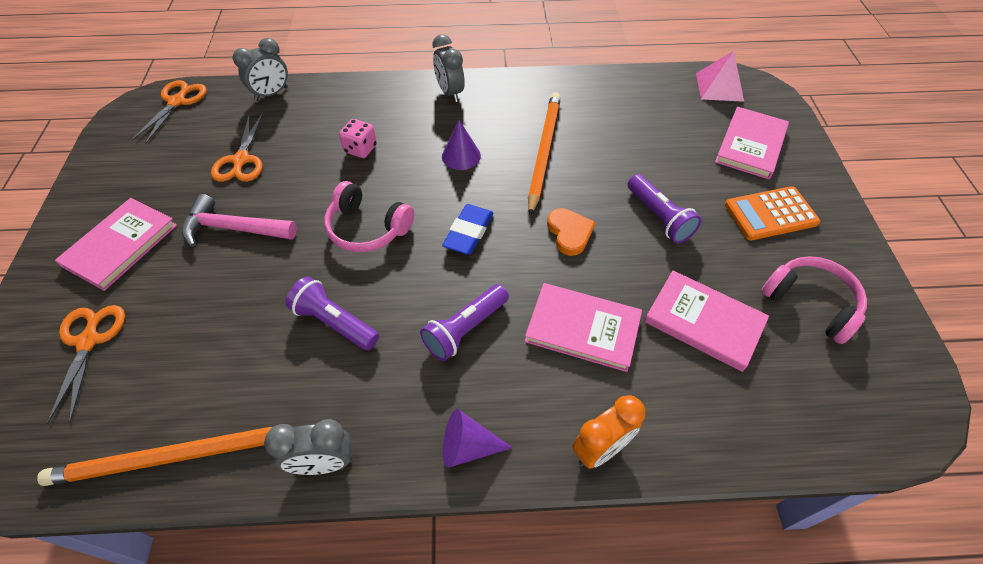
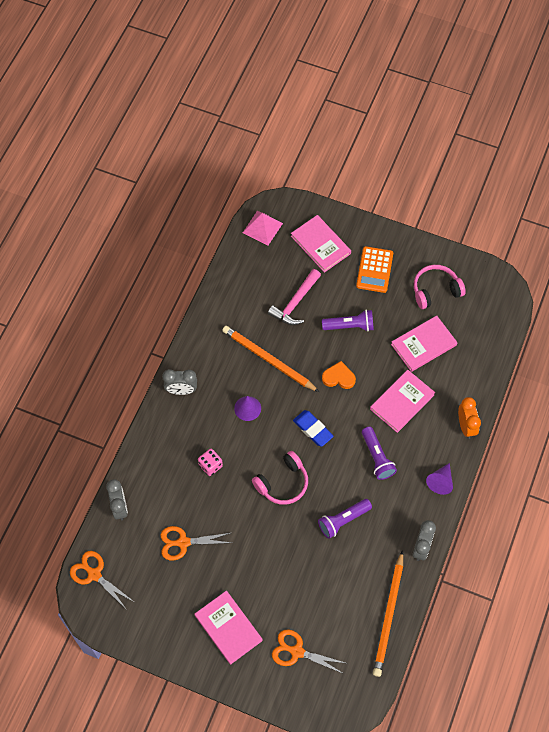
camera: 65 degrees left, 10 degrees up
(233, 228) = (246, 559): pink hammer -> pink hammer (295, 303)
(241, 160) = (183, 542): orange scissors -> orange scissors turned 150 degrees clockwise

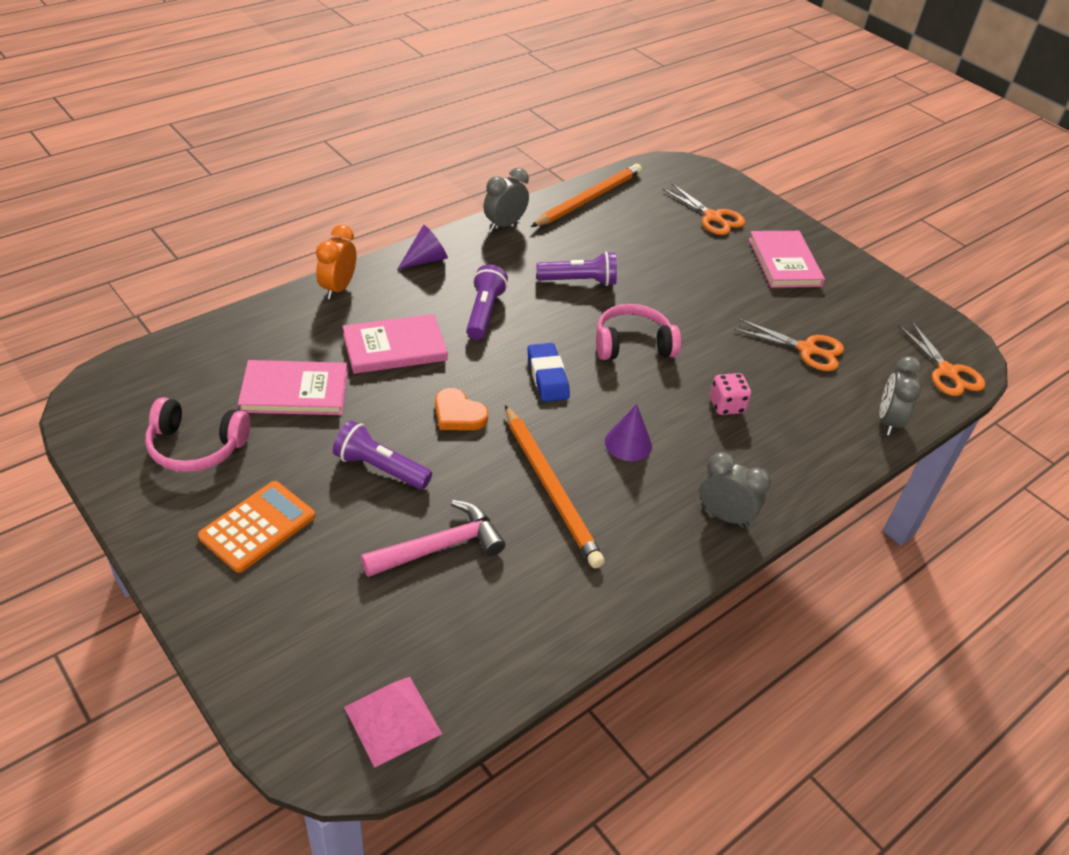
camera: 155 degrees left, 20 degrees down
(320, 245) = (309, 621): pink book -> none

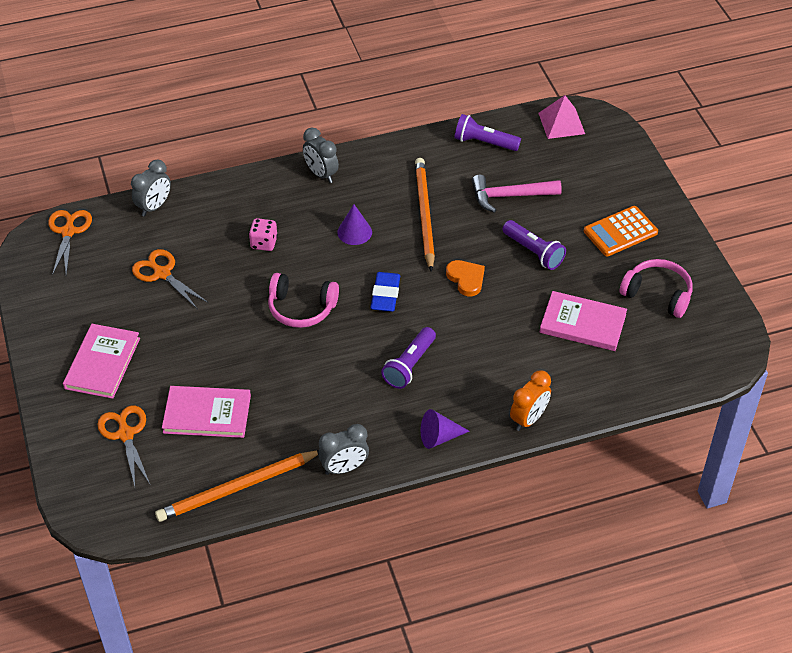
camera: 155 degrees left, 5 degrees up
(395, 347) = (496, 346): pink book -> pink book (207, 414)
(579, 281) = (309, 382): purple flashlight -> purple flashlight (484, 143)

